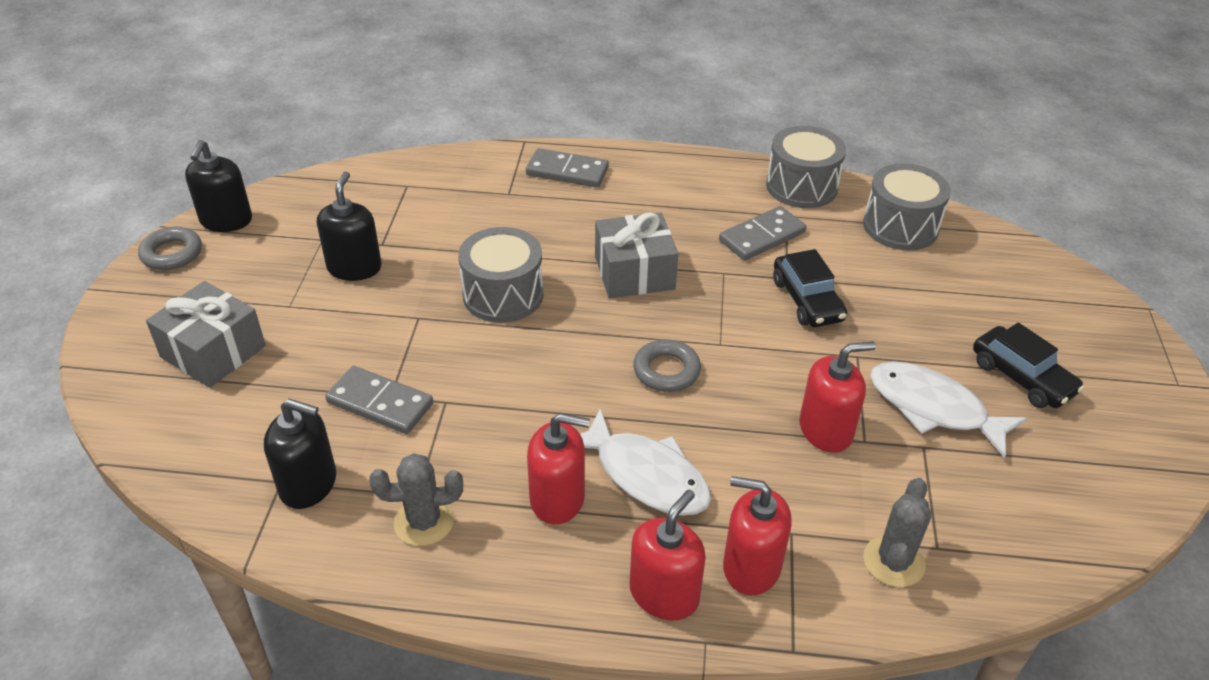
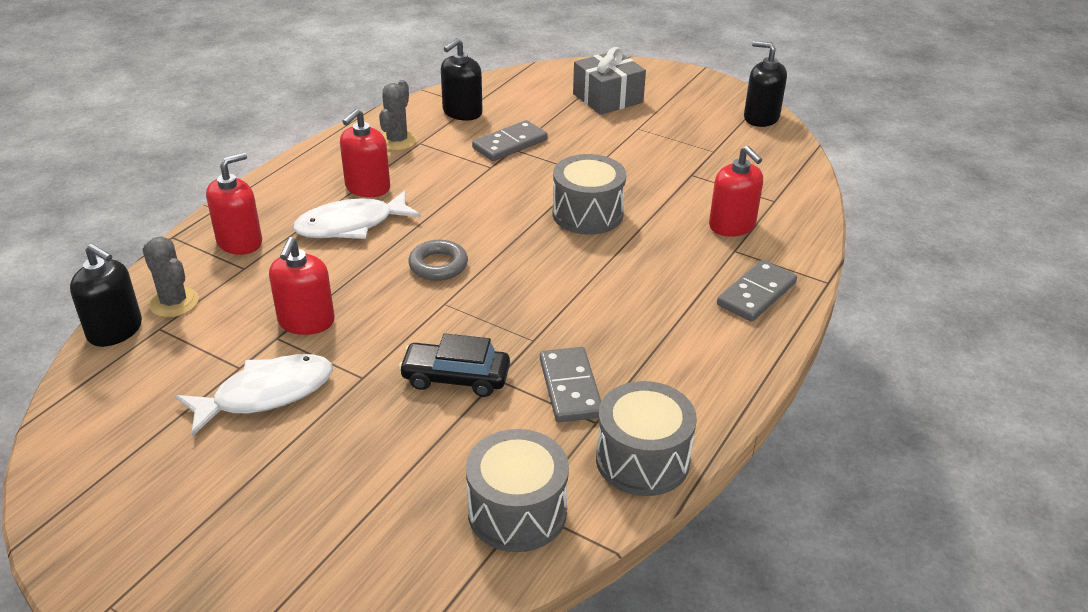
camera: 115 degrees right, 5 degrees down
(172, 253) = (729, 95): grey ring -> none
(354, 267) = (667, 158): black soap dispenser -> black soap dispenser (115, 330)
(634, 273) = (569, 287): grey gift -> none
(664, 594) = (260, 204): red soap dispenser -> red soap dispenser (732, 225)
(1022, 377) = (238, 477): black car -> none

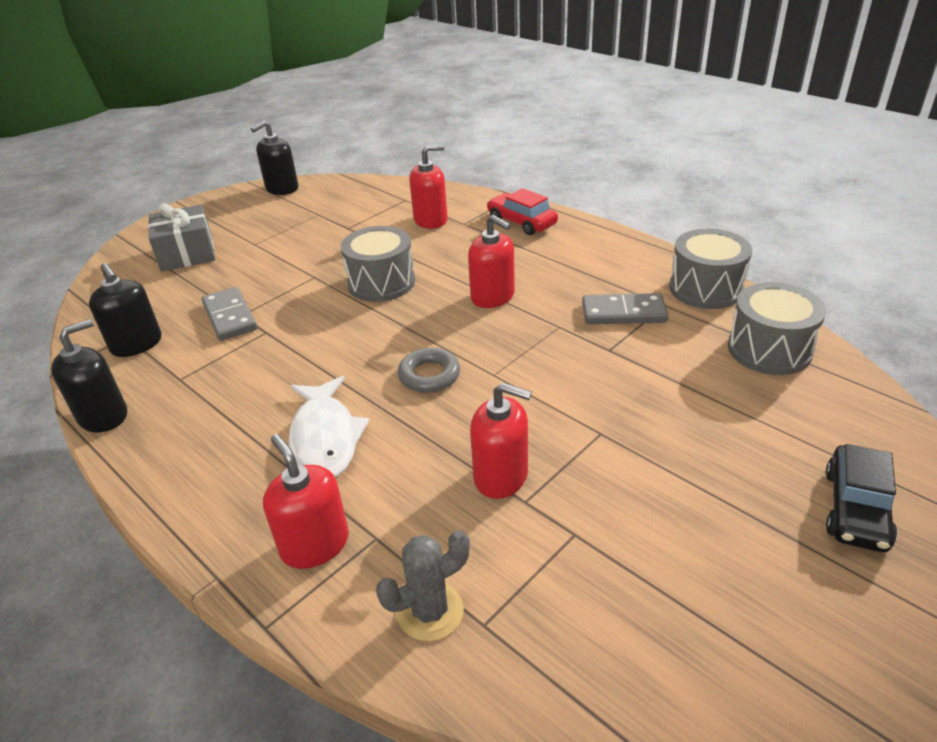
camera: 75 degrees left, 0 degrees up
(115, 330) = (478, 681): black soap dispenser -> black soap dispenser (103, 416)
(266, 394) = (623, 508): white fish -> none
(367, 187) = (251, 423): red soap dispenser -> red soap dispenser (493, 297)
(397, 141) = (162, 396): grey cactus -> none
(456, 378) = (606, 372): black car -> black car (856, 509)
(756, 294) = (521, 222): grey domino -> red car

